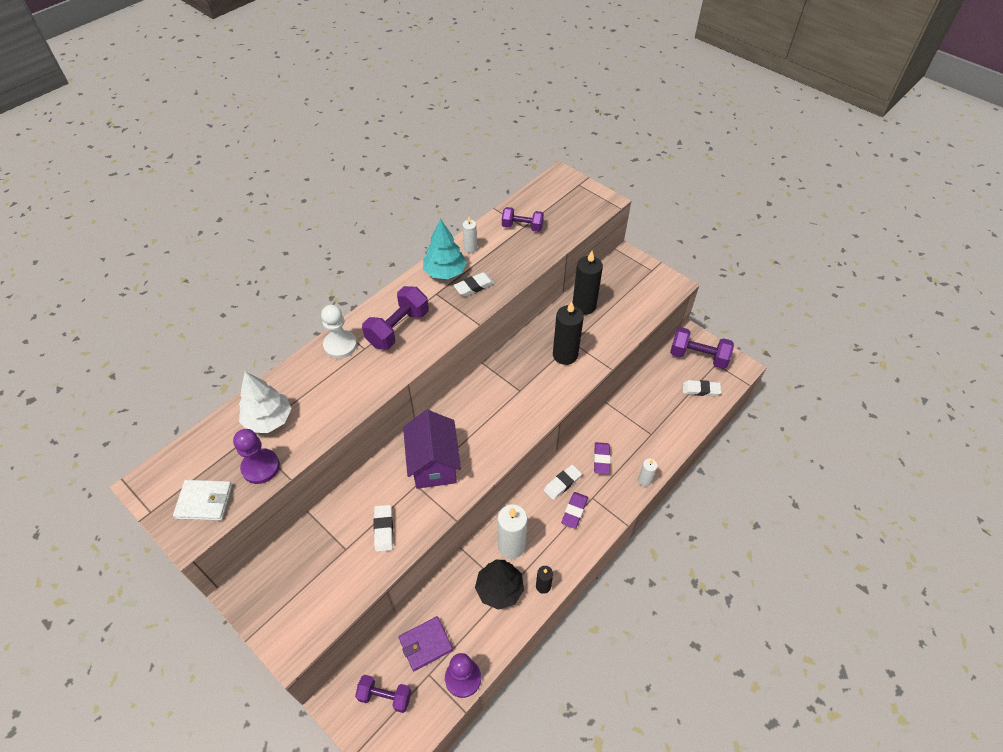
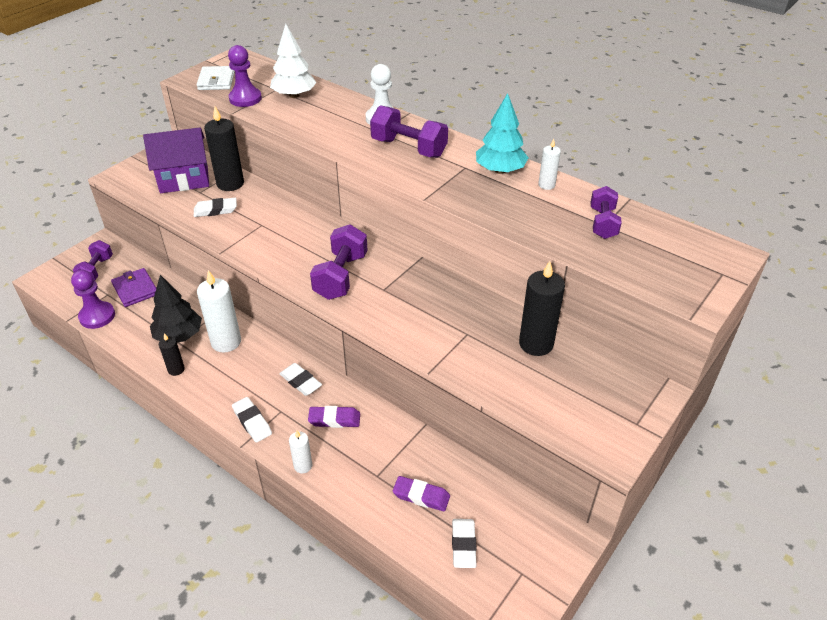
camera: 85 degrees right, 10 degrees down
(434, 464) = (285, 233): purple house -> purple house (184, 179)
(474, 286) = (482, 192): white eraser -> white eraser (252, 422)
(565, 355) = (444, 327): black candle -> black candle (230, 183)
(574, 511) = (263, 394): purple eraser -> purple eraser (421, 496)
(698, 356) = (531, 546): purple dumbbell -> purple dumbbell (341, 276)

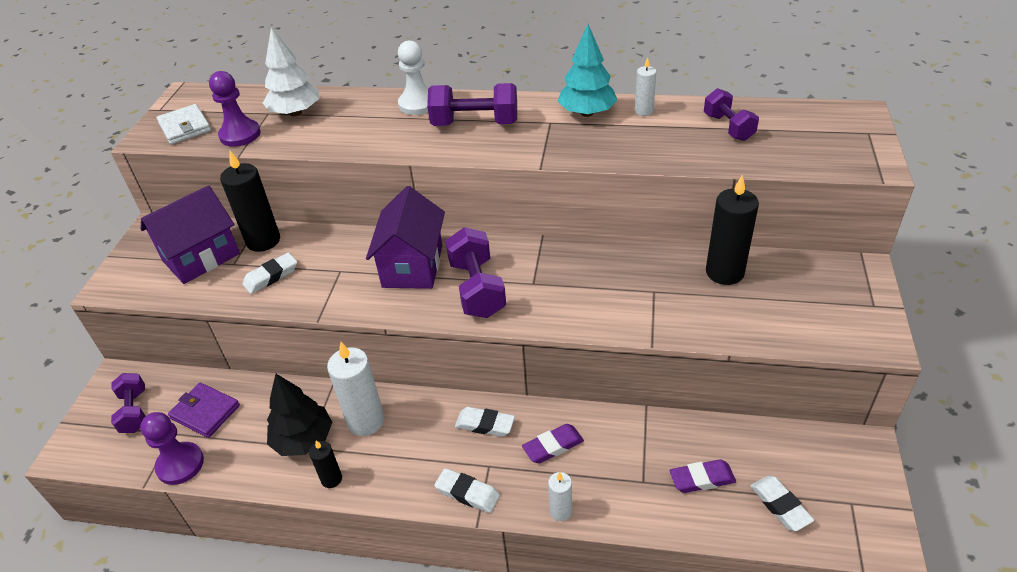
camera: 25 degrees left, 0 degrees up
(311, 241) = (412, 266): none -> purple house

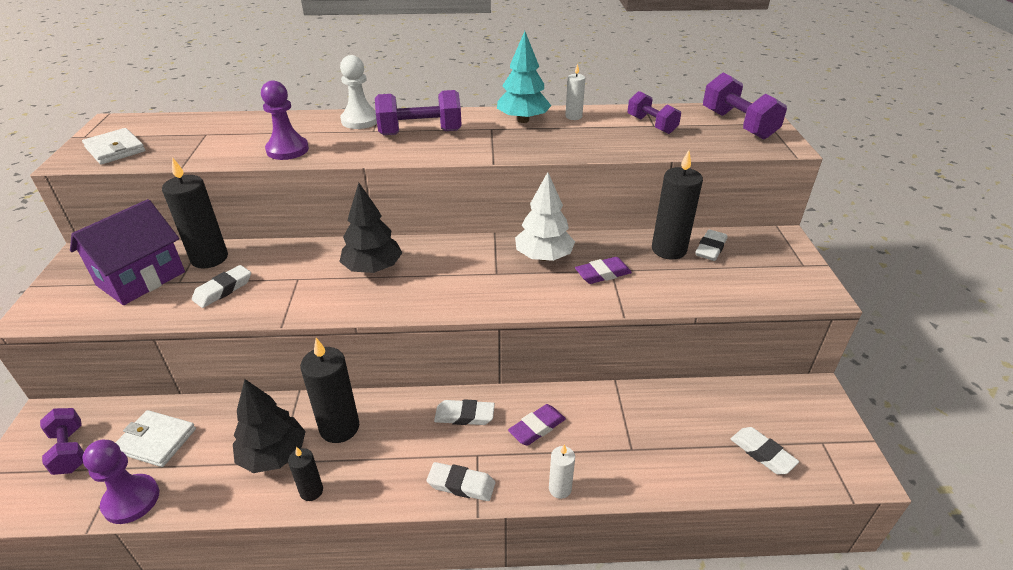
camera: 15 degrees left, 5 degrees down
(205, 412) = (156, 440): purple wallet -> white wallet
(240, 135) = (178, 153): purple pawn -> purple pawn (287, 150)
(296, 113) = (236, 132): white tree -> white tree (544, 257)
(366, 421) = (339, 427): white candle -> black candle
(412, 266) = (373, 268): purple house -> black tree
(477, 289) = (443, 282): purple dumbbell -> purple dumbbell (738, 125)
(702, 479) = (685, 439): purple eraser -> purple eraser (602, 274)
(772, 275) = (710, 248): none -> white eraser

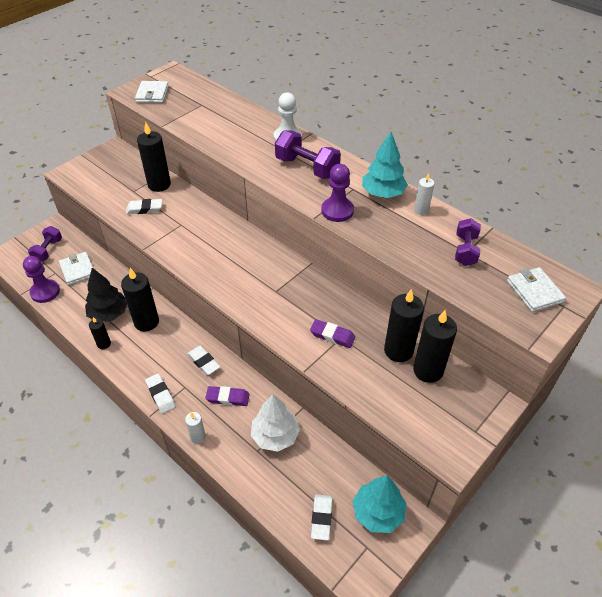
camera: 45 degrees right, 10 degrees up
(141, 279) = (121, 179): purple house -> none
(287, 150) = (224, 140): purple pawn -> purple pawn (337, 211)
(373, 268) = (220, 243): black tree -> none
(544, 257) = (315, 299): white tree -> white tree (275, 436)
(710, 248) = (428, 370): white eraser -> black candle
(738, 125) = (534, 291): purple dumbbell -> white wallet
(789, 408) = (378, 512): none -> turquoise tree

